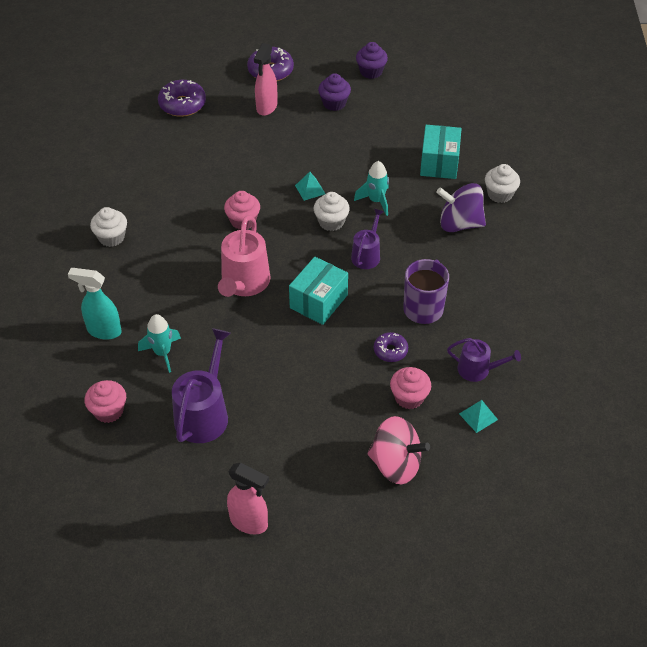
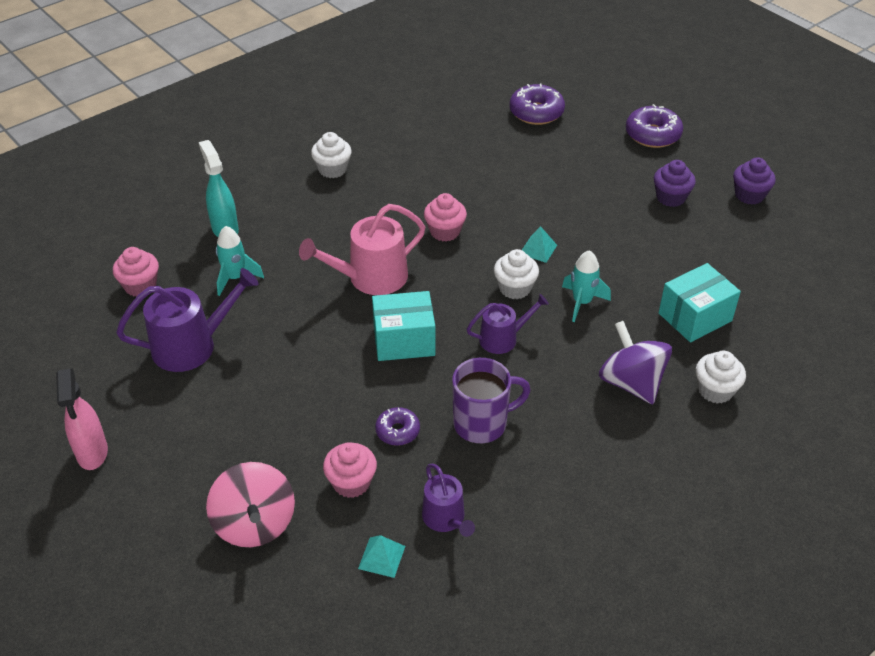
camera: 50 degrees right, 5 degrees down
(266, 107) = (603, 160): pink spray bottle -> none

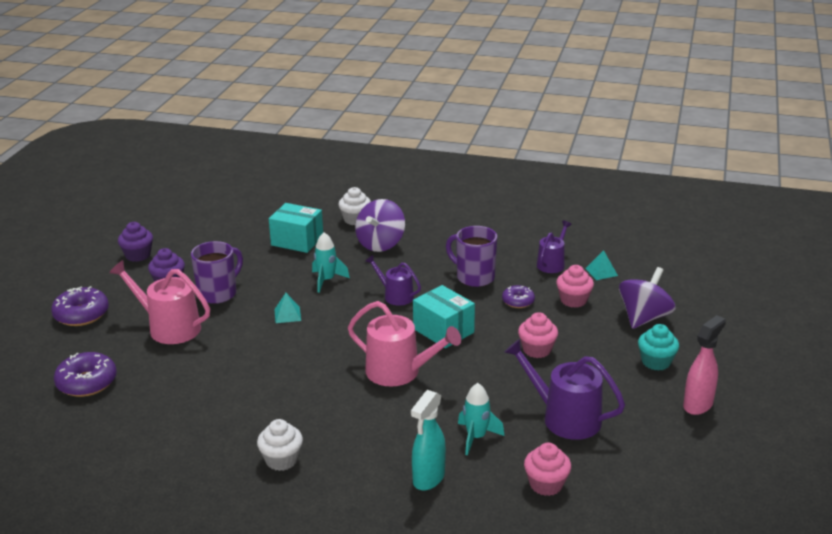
camera: 125 degrees left, 15 degrees down
(180, 472) = (656, 362): none -> turquoise cupcake
(255, 523) = (644, 318): pink spinning top -> purple spinning top
(445, 231) = (309, 362): pink cupcake -> pink cupcake (537, 350)
(515, 288) = (341, 309): white cupcake -> none
(583, 174) = (169, 327): none -> pink watering can
(621, 221) = (218, 293): none -> purple mug

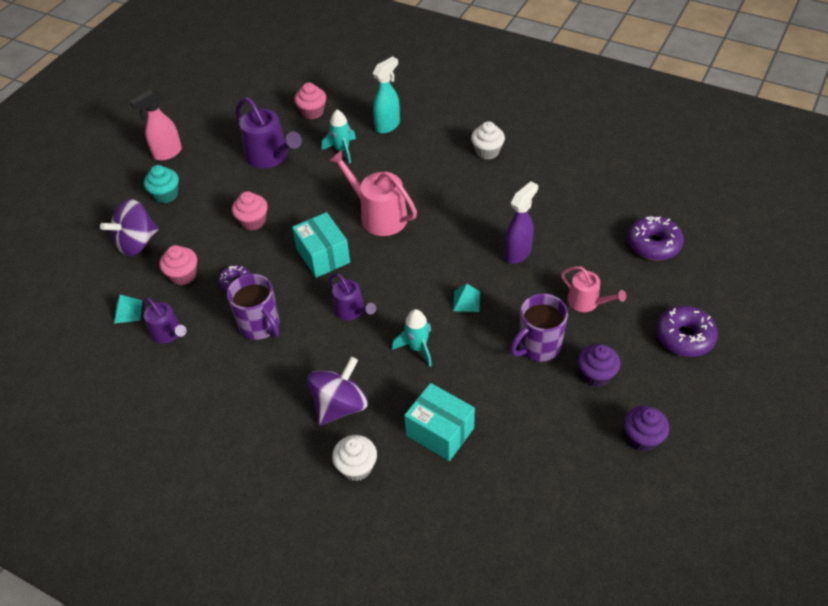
camera: 165 degrees left, 20 degrees up
(169, 327) = (586, 302): pink watering can -> pink watering can, size x0.60
(238, 357) = (518, 253): none -> purple spray bottle
(552, 263) = (168, 333): purple watering can -> purple watering can turned 90 degrees counterclockwise

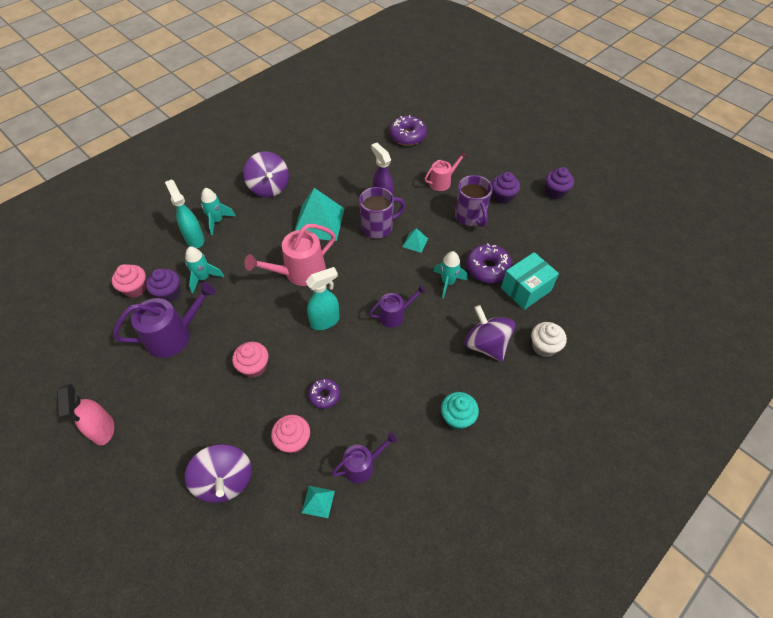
camera: 75 degrees left, 5 degrees up
(166, 195) = (168, 441): turquoise cupcake -> turquoise cupcake (457, 417)
(260, 326) = (384, 385): purple mug -> purple mug (378, 227)
(316, 134) = (168, 293): none -> purple cupcake
(323, 256) = (325, 321): turquoise box -> turquoise spray bottle
(419, 131) = (217, 221): none -> turquoise rocket
(456, 208) = (319, 222): none -> turquoise pyramid
(487, 152) = (269, 187): white cupcake -> purple spinning top
(684, 337) = (487, 149): purple donut -> purple donut (487, 268)

